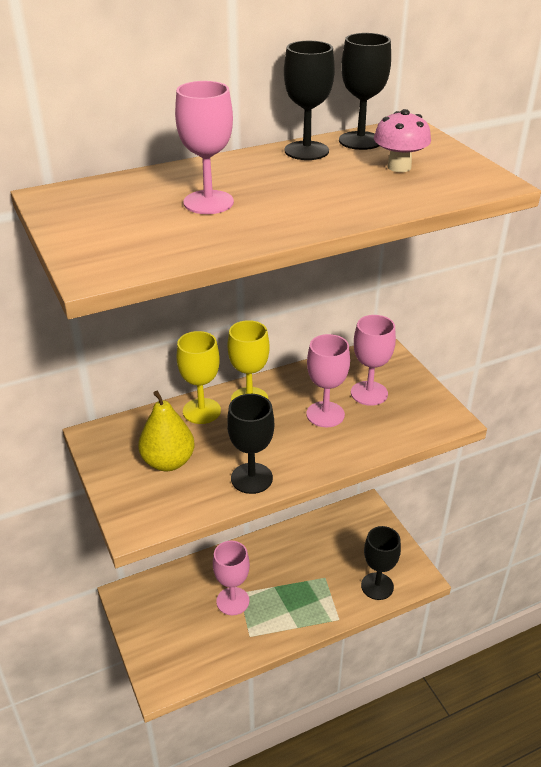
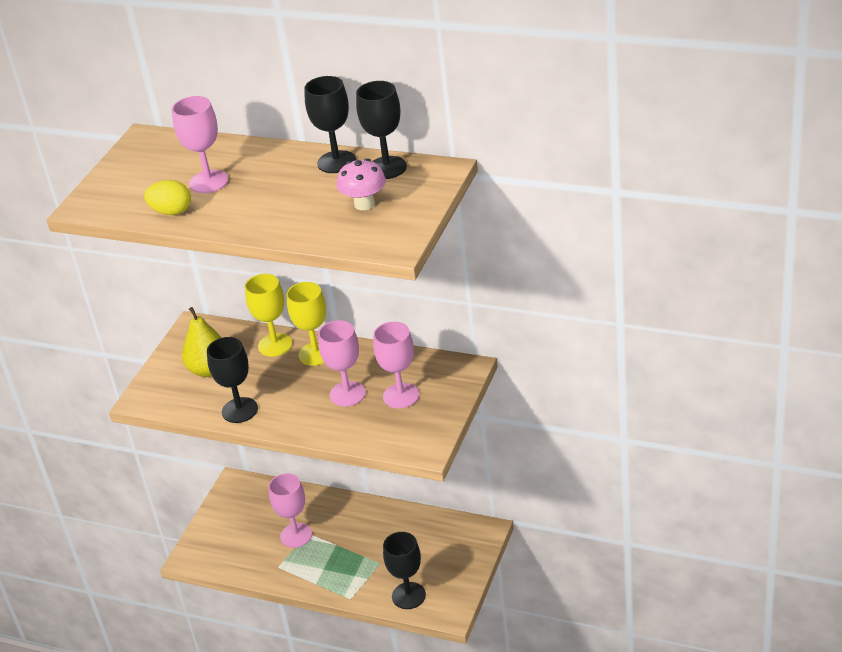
camera: 50 degrees right, 0 degrees up
(219, 237) = (171, 212): none -> yellow egg

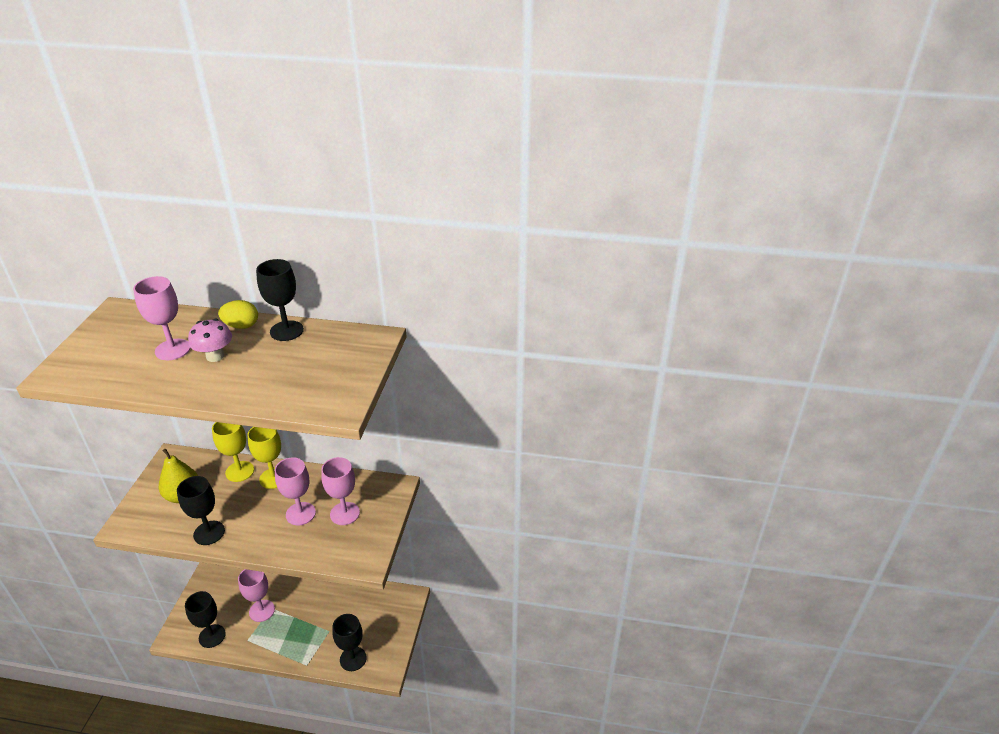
camera: 15 degrees left, 0 degrees up
(171, 212) = (136, 378): yellow egg -> yellow egg (241, 326)
(364, 204) = (312, 369): pink mushroom -> pink mushroom (215, 356)
(387, 168) = (330, 336): black goblet -> black goblet (212, 636)

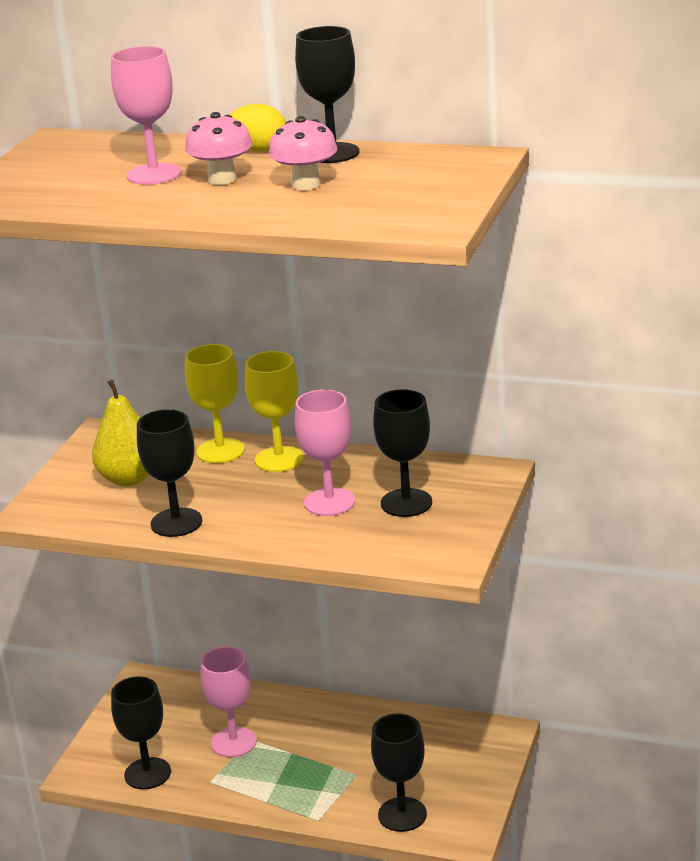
camera: 10 degrees right, 10 degrees down
(266, 363) = (306, 184): none -> pink mushroom
(345, 513) = (406, 503): pink goblet -> black goblet

